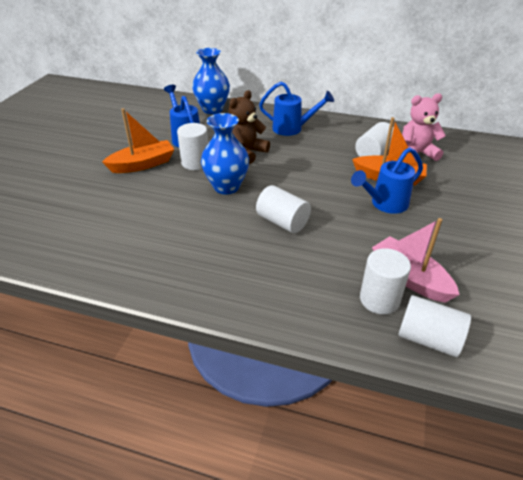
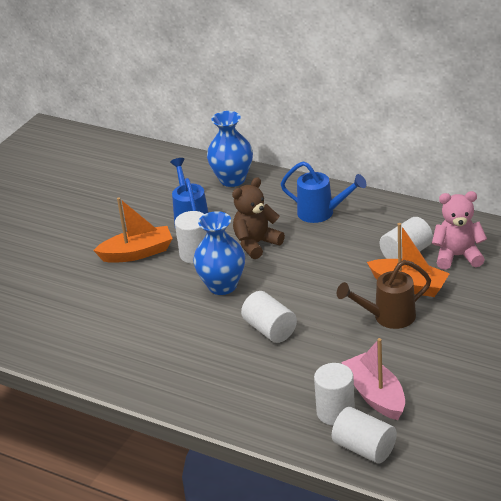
camera: 15 degrees right, 5 degrees down
(385, 204) = (388, 317): blue watering can -> brown watering can

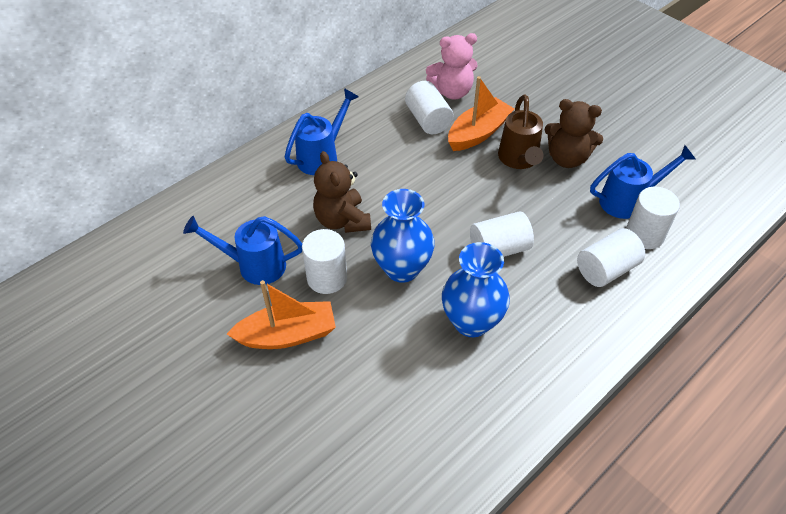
camera: 75 degrees left, 15 degrees up
(137, 253) = (287, 335): orange boat -> orange boat turned 75 degrees clockwise
(232, 179) = (202, 208): blue vase -> blue vase (471, 322)
(364, 448) = (700, 229): white cylinder -> white cylinder (606, 269)
(375, 395) = (628, 201): pink boat -> blue watering can
(410, 346) = (567, 158): none -> brown teddy bear
(457, 256) = (452, 92): pink teddy bear -> pink teddy bear turned 120 degrees counterclockwise

